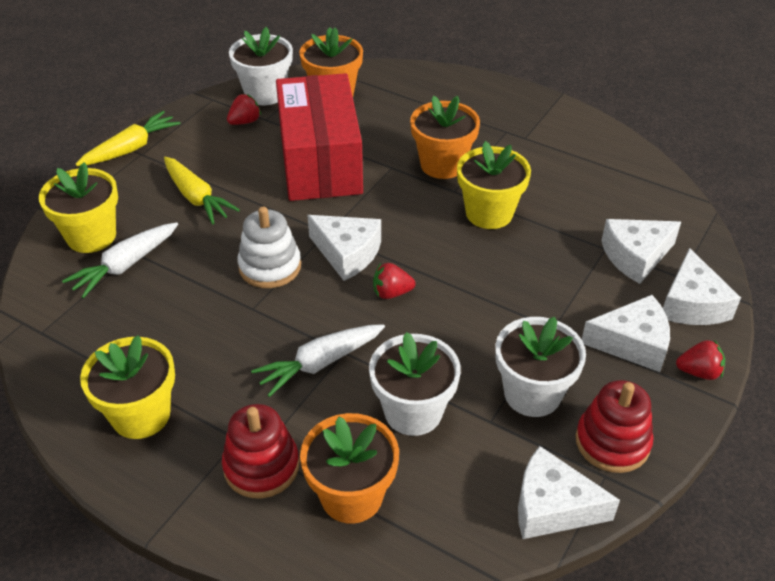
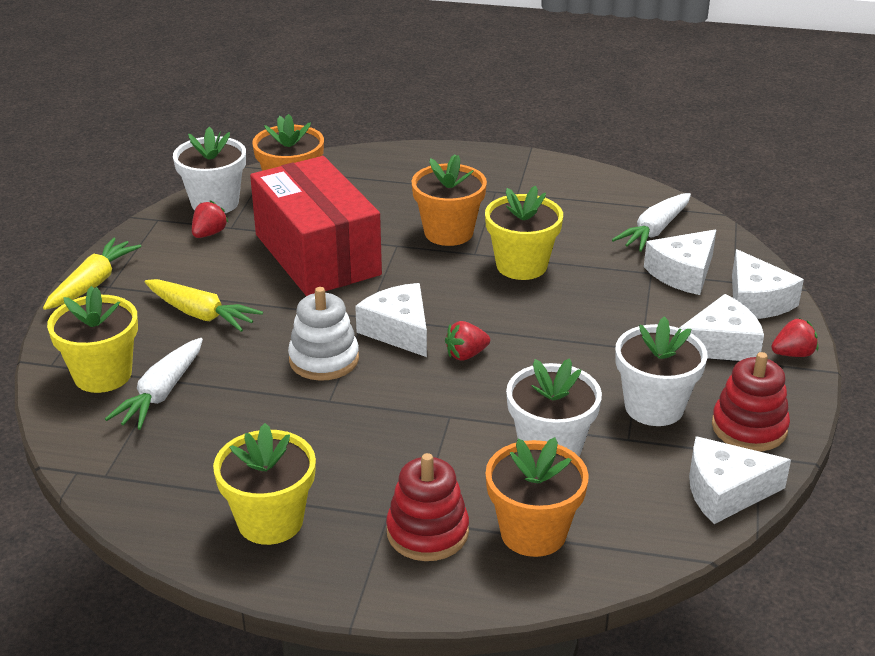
camera: 20 degrees left, 10 degrees down
(319, 363) = (431, 431): white carrot -> white carrot (654, 231)
(347, 253) = (399, 330): white cheese -> white cheese turned 135 degrees counterclockwise

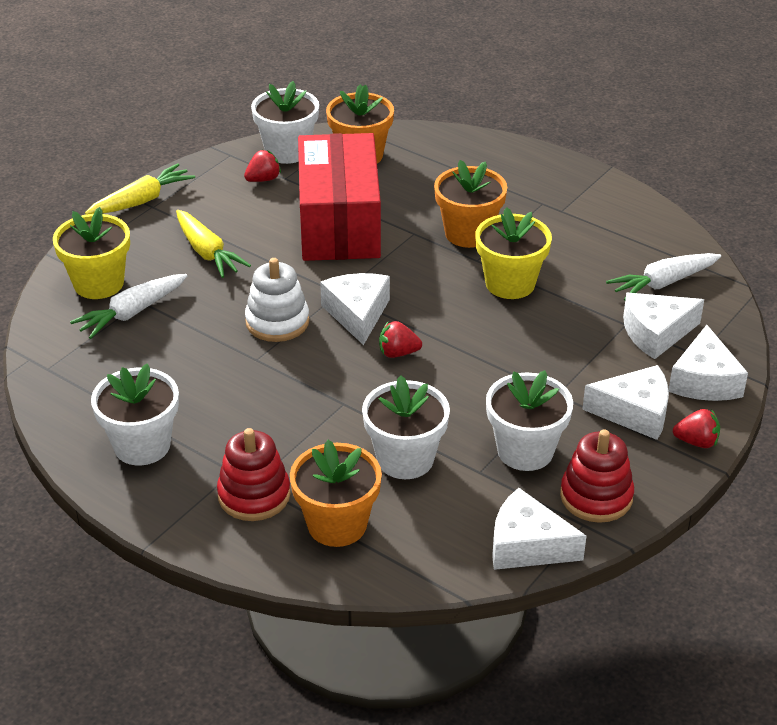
camera: 25 degrees right, 5 degrees up
(270, 521) = (142, 445): yellow flower pot -> white flower pot

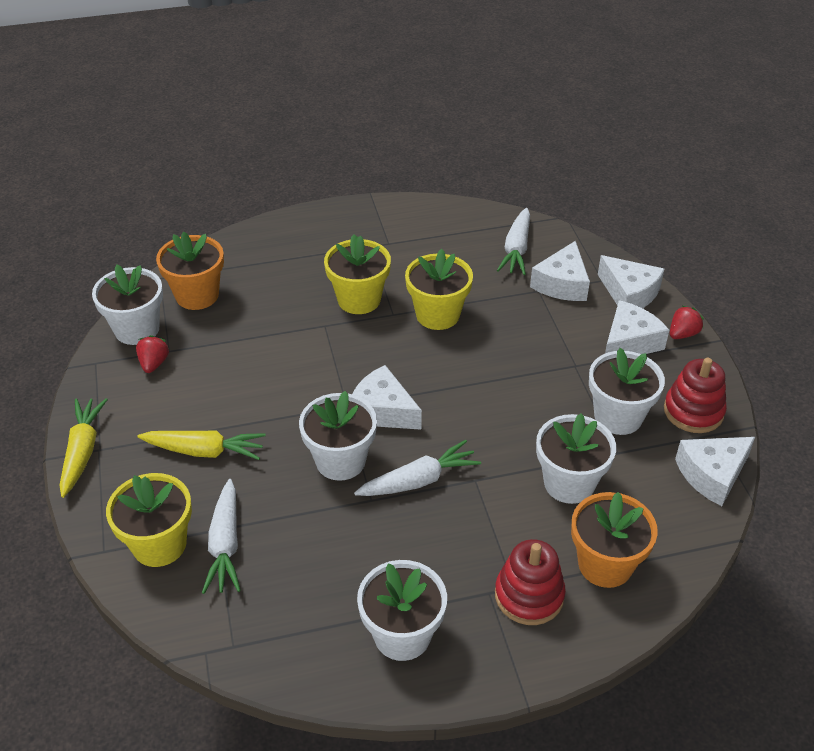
camera: 50 degrees left, 5 degrees up
(277, 322) = (340, 461): white stacking toy -> white flower pot
(306, 373) = (419, 480): none -> white carrot
(339, 223) = (264, 356): red box -> none
(398, 353) = (450, 416): red strawberry -> none
(468, 233) = (359, 299): orange flower pot -> yellow flower pot

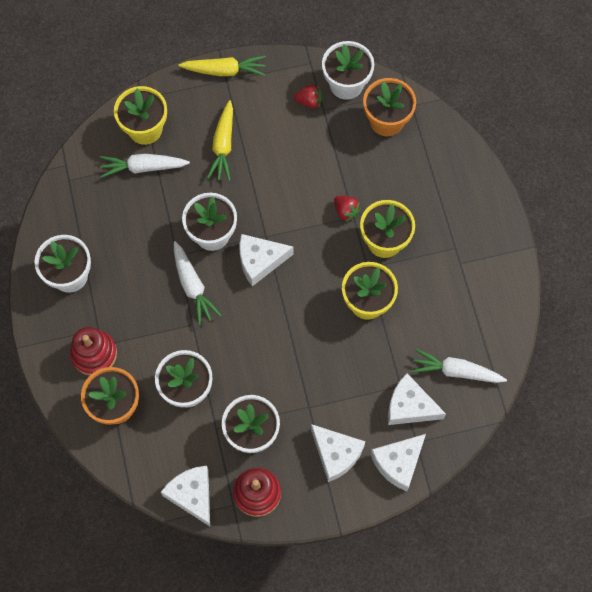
camera: 90 degrees right, 25 degrees up
(382, 411) = (260, 261): white cheese -> white cheese turned 135 degrees counterclockwise
(682, 334) = (347, 501): red strawberry -> red strawberry (346, 211)

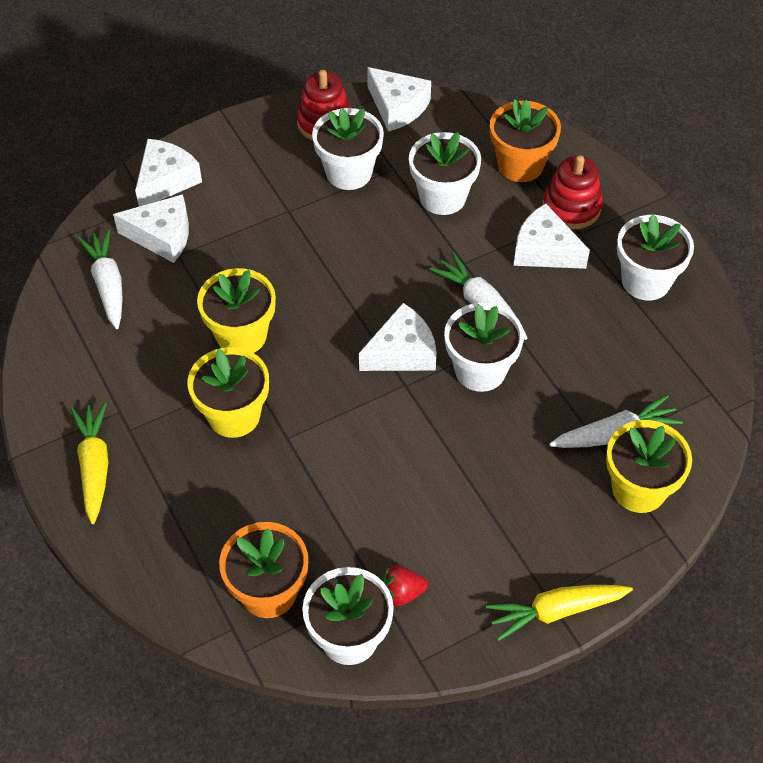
camera: 165 degrees right, 15 degrees down
(223, 146) = (512, 492): yellow carrot -> yellow carrot (94, 466)
(336, 454) = (243, 174): white cheese -> white cheese (544, 250)
(346, 211) = (299, 442): red strawberry -> none
(456, 371) = (108, 284): white carrot -> white carrot turned 105 degrees counterclockwise

